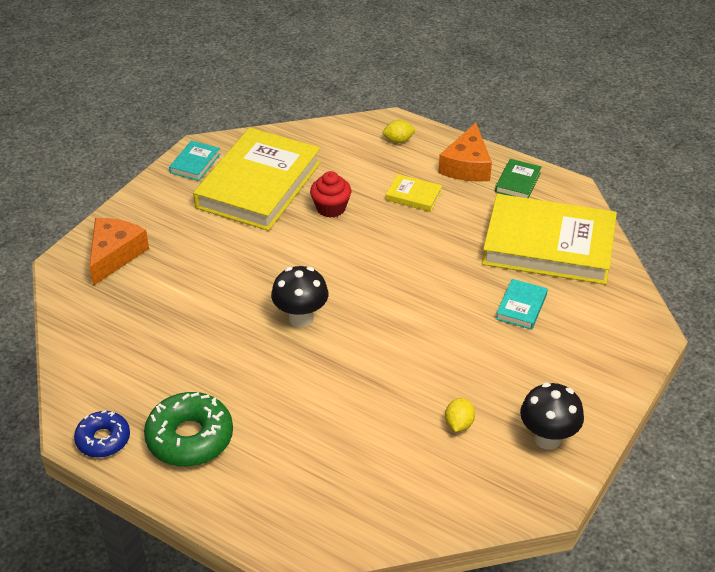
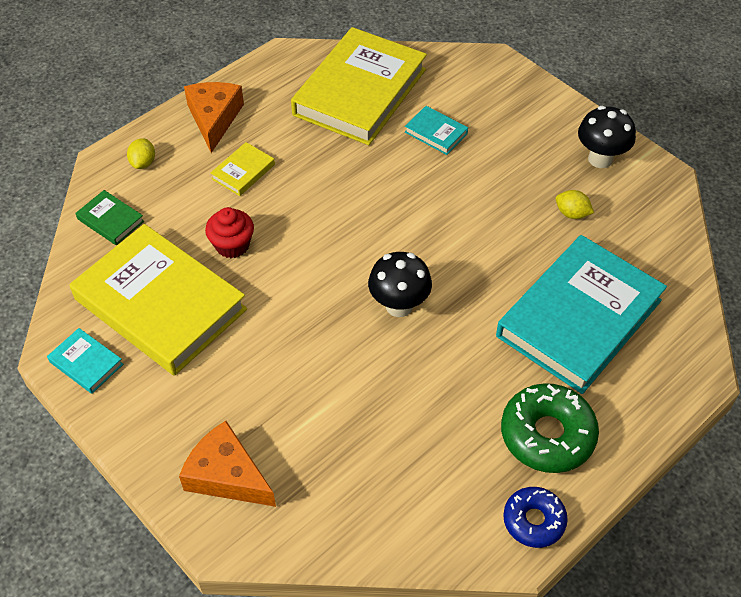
camera: 75 degrees left, 10 degrees up
(326, 445) = (579, 318): none -> turquoise book
(467, 166) = (214, 118): orange cheese -> orange cheese turned 120 degrees counterclockwise
(518, 182) = (258, 88): green book -> green book (110, 220)

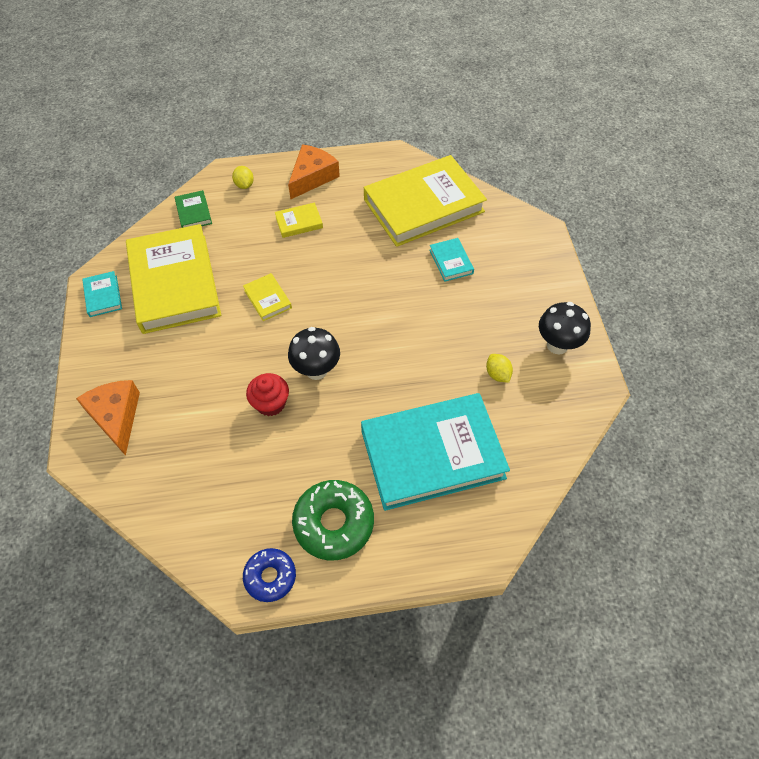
camera: 35 degrees right, 5 degrees up
(143, 163) = (244, 185): yellow lemon -> yellow lemon turned 60 degrees counterclockwise
(232, 245) = (249, 268): red cupcake -> red cupcake (270, 403)
(282, 265) = (267, 299): none -> yellow book

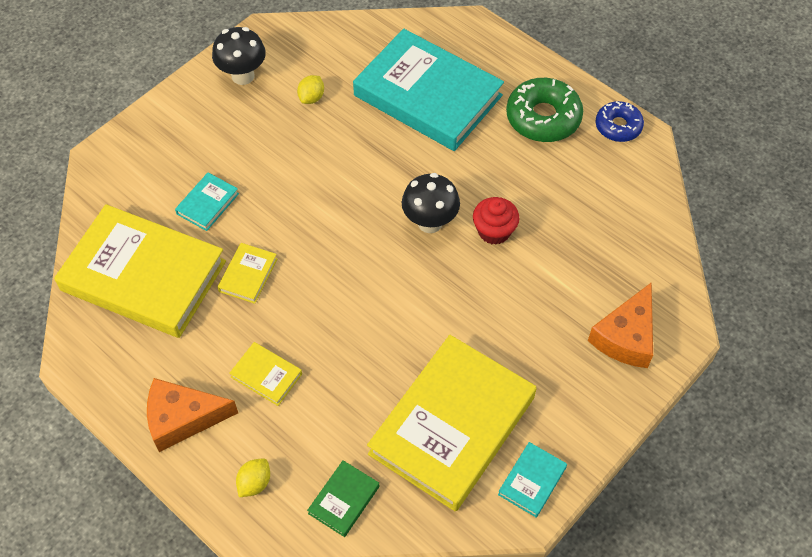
camera: 130 degrees left, 0 degrees up
(267, 299) = (392, 322): yellow book -> yellow book (248, 275)

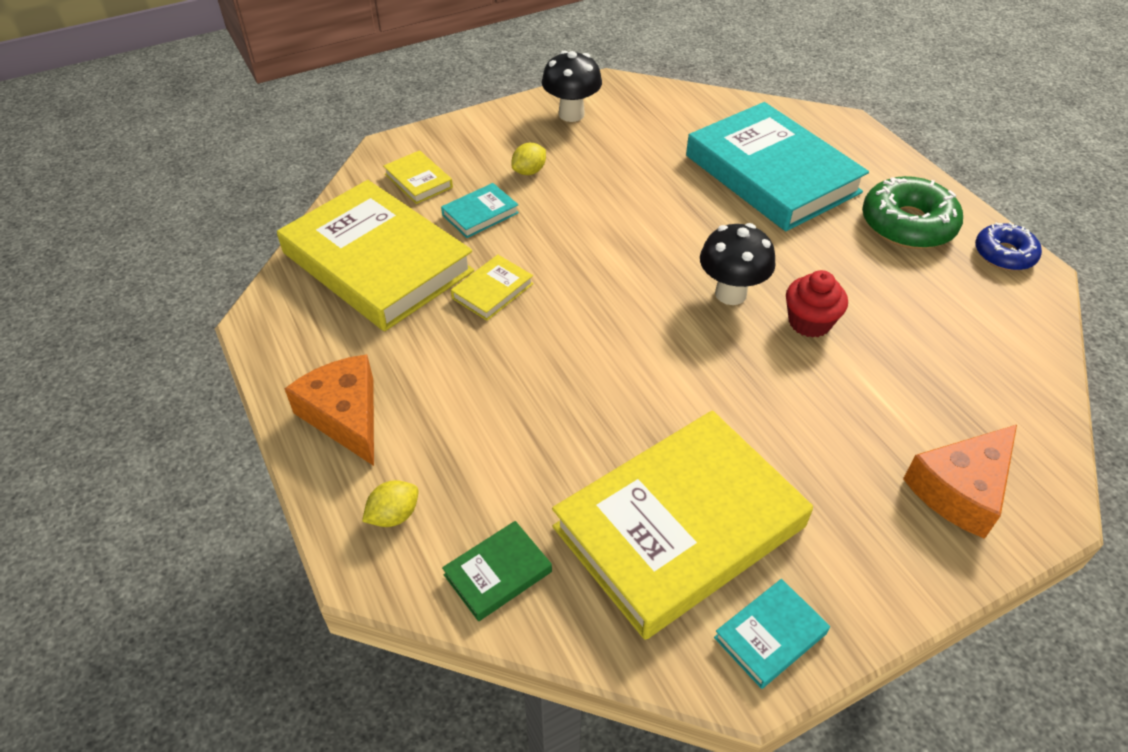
camera: 20 degrees right, 10 degrees down
(182, 418) = (345, 415): orange cheese -> orange cheese turned 45 degrees clockwise
(266, 375) = (465, 398): yellow book -> yellow book (418, 181)
(311, 98) = (637, 148): yellow lemon -> yellow lemon (529, 171)

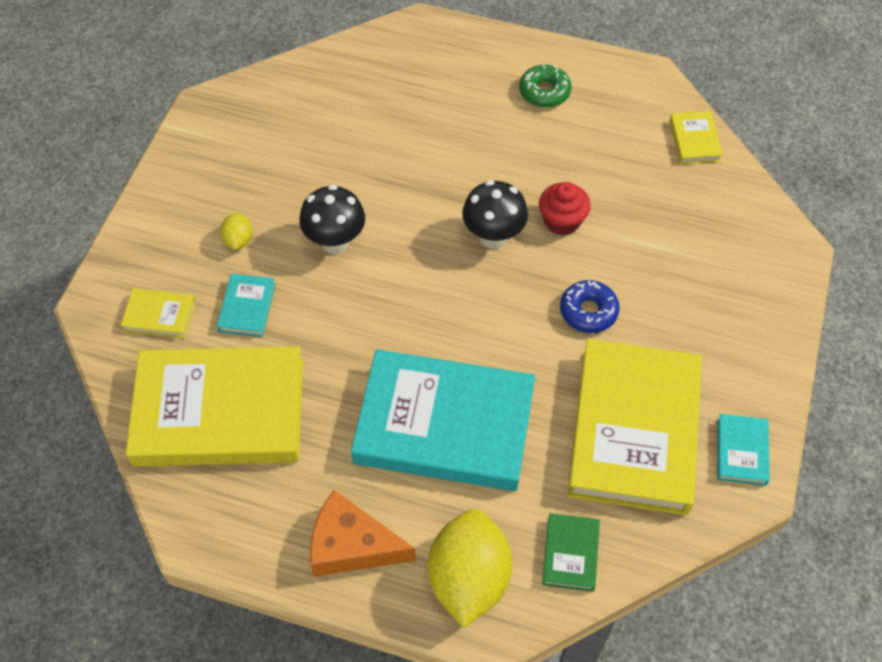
camera: 45 degrees left, 10 degrees up
(394, 515) = (468, 578): yellow lemon -> yellow lemon, size x2.21
(492, 291) = (335, 365): yellow book -> yellow book (694, 140)
(571, 114) = (208, 159): black mushroom -> black mushroom (335, 242)
(771, 174) = (417, 111): turquoise book -> turquoise book (444, 425)
(907, 224) = (544, 92): green donut -> green donut, size x0.62
(961, 489) = (746, 274): orange cheese -> none
(1004, 254) = (621, 75): blue donut -> blue donut (588, 311)

